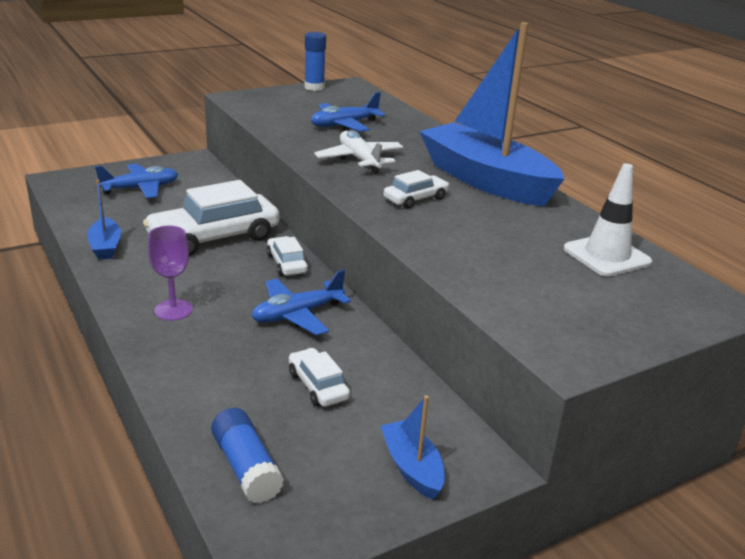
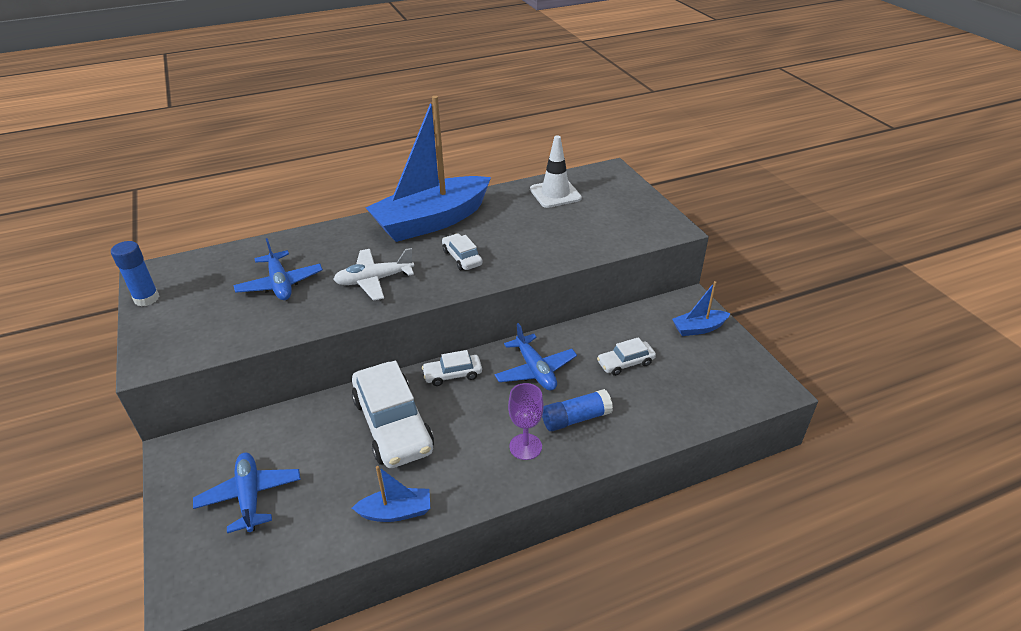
camera: 80 degrees left, 10 degrees up
(246, 467) = (712, 398): blue glue stick -> blue glue stick (575, 418)

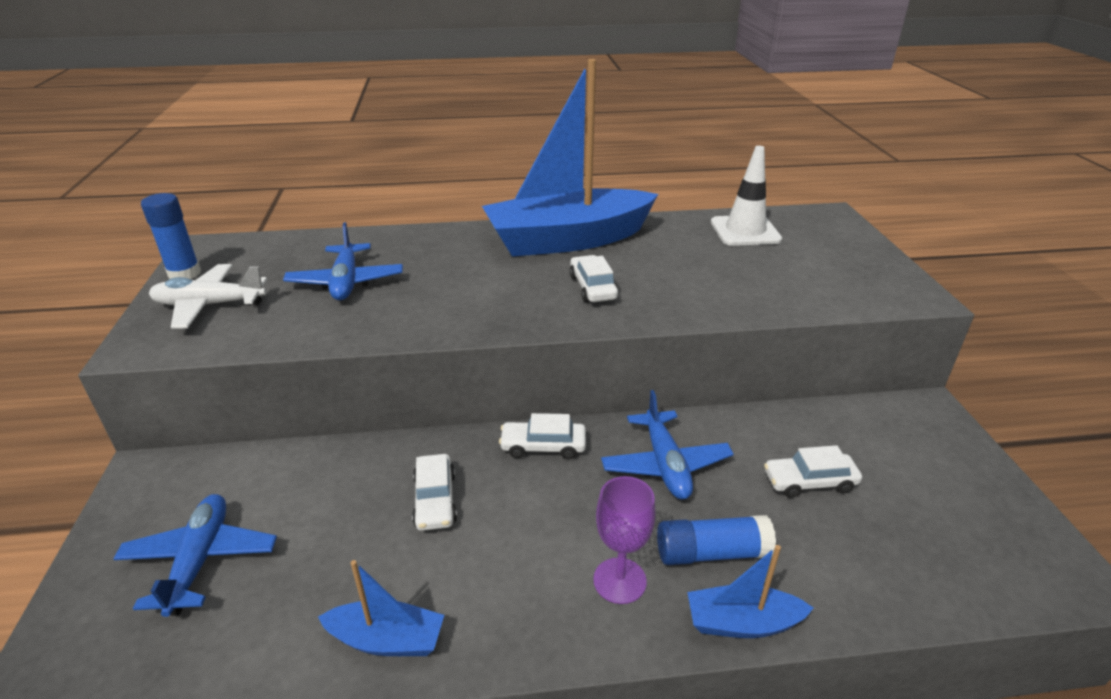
camera: 15 degrees right, 5 degrees down
(374, 280) = (465, 296): white plane -> white plane (209, 305)
(393, 424) = (435, 500): white car -> white car, size x0.49
(698, 328) = (938, 452): blue boat -> blue boat (742, 623)

